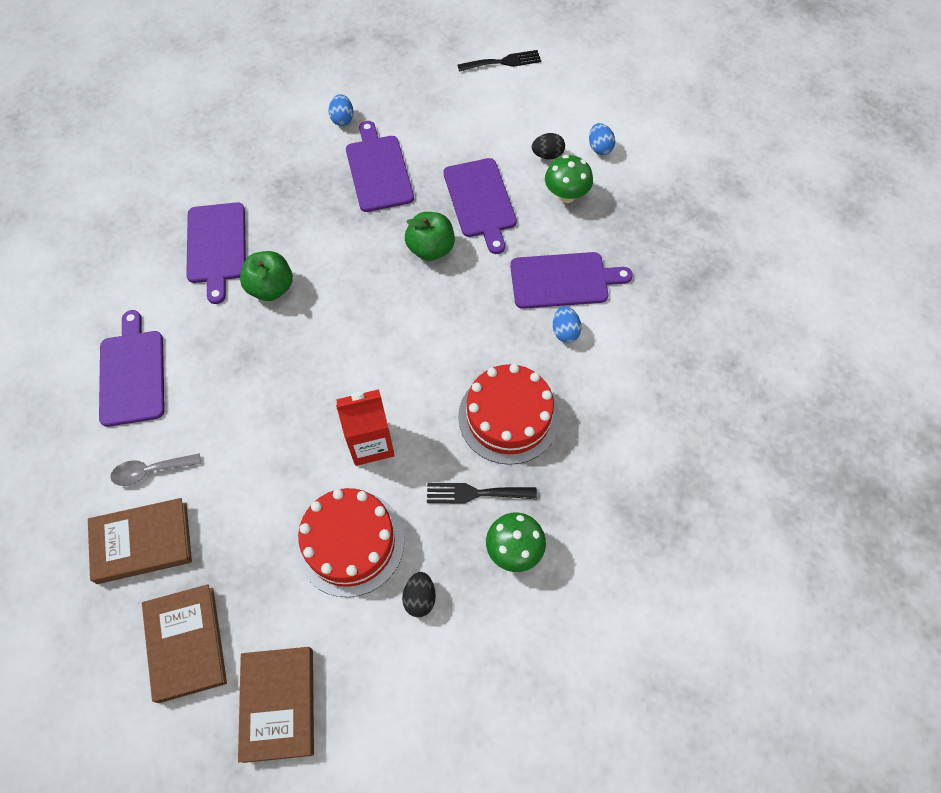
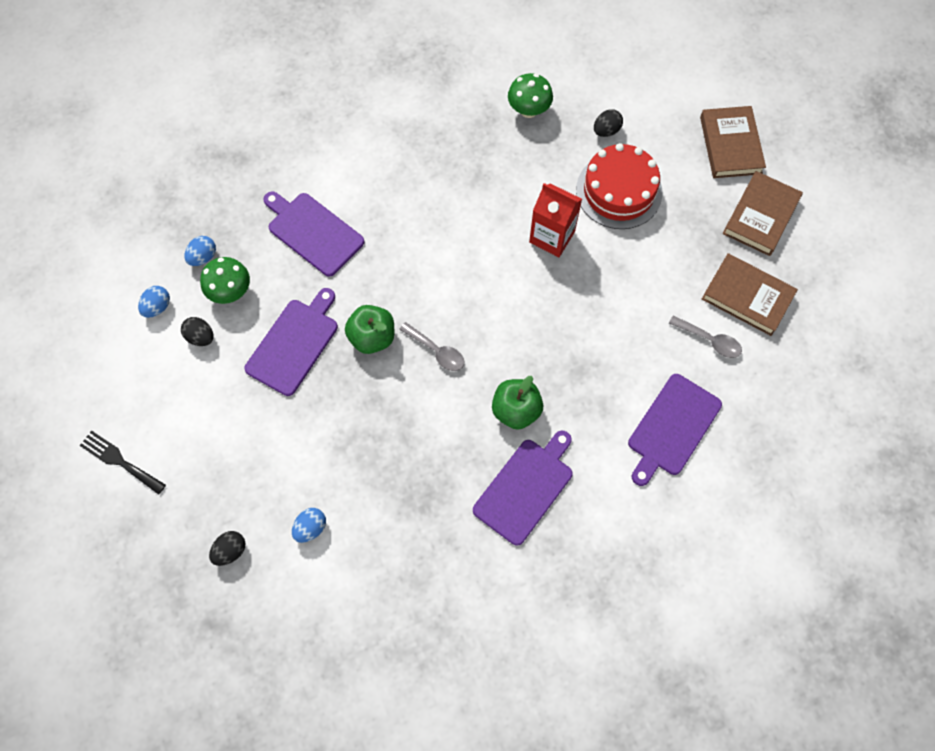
camera: 135 degrees left, 5 degrees up
(278, 704) = (730, 145): brown book -> brown book turned 45 degrees counterclockwise
(373, 278) = (437, 351): none -> grey spoon
(378, 170) = (337, 444): purple cutting board -> none
(379, 74) = (230, 551): none -> black egg
(475, 493) = (518, 155): black fork -> none
(508, 417) = (451, 179): red cake -> none
(565, 331) = (354, 198): blue egg -> blue egg (203, 257)

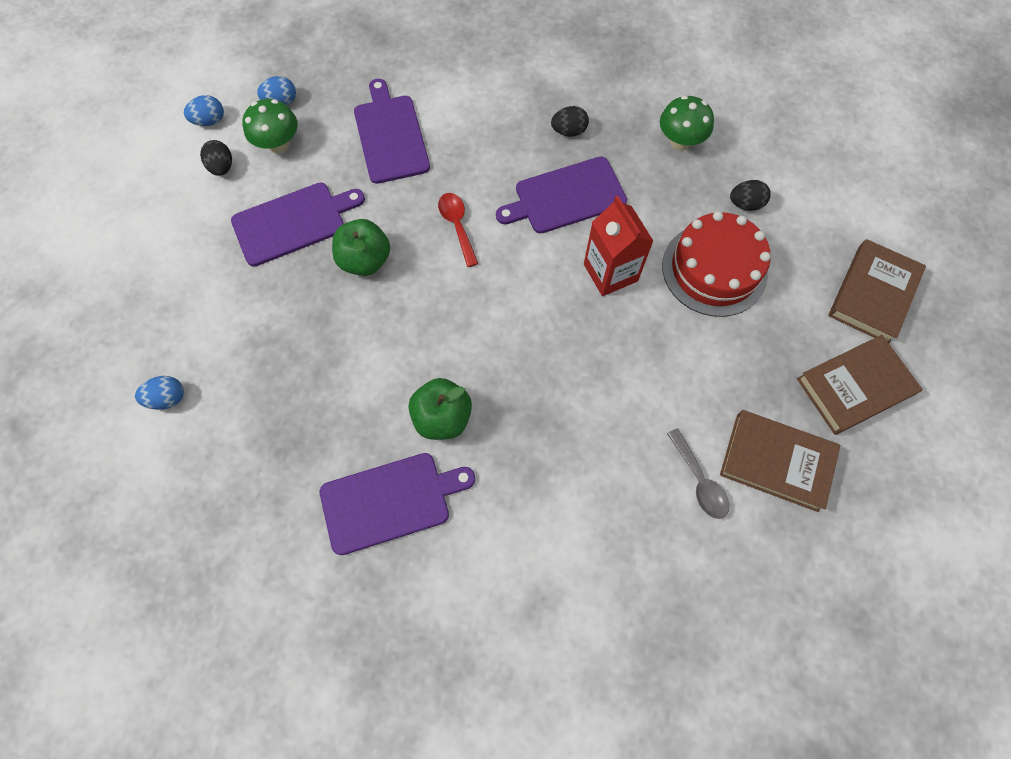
camera: 35 degrees right, 0 degrees up
(119, 461) = (70, 230): black fork -> none
(230, 551) = (86, 370): black egg -> black egg (569, 131)
(419, 270) = (457, 226): none -> red spoon
(437, 351) = (413, 311): grey spoon -> none
(672, 428) = (588, 545): purple cutting board -> purple cutting board (566, 197)
(747, 297) = (776, 462): brown book -> brown book turned 45 degrees counterclockwise

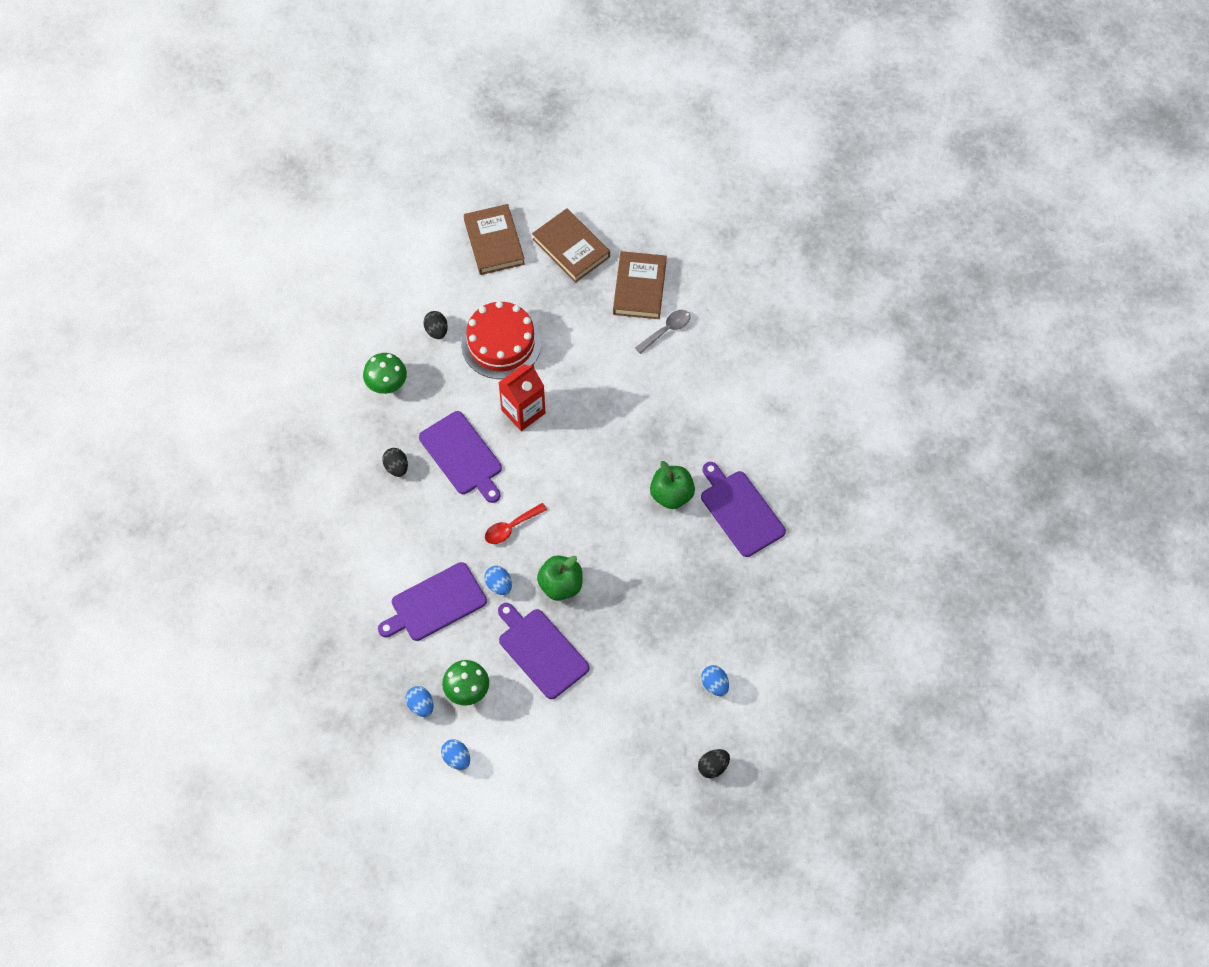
camera: 105 degrees left, 5 degrees down
(222, 167) = (502, 728): black egg -> black egg (713, 767)
(389, 199) = (499, 585): none -> blue egg
(873, 294) = (494, 242): brown book -> brown book turned 60 degrees clockwise

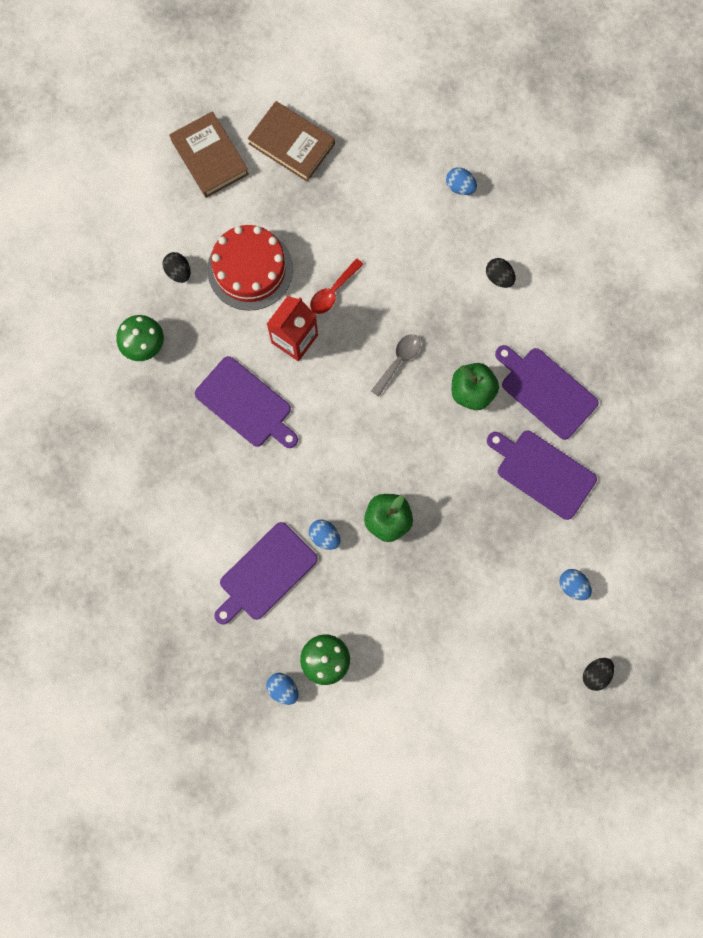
camera: 15 degrees left, 15 degrees up
(396, 467) = (181, 435): black egg -> black egg (499, 277)
(456, 758) = (336, 735): blue egg -> blue egg (460, 187)
(511, 527) = (319, 470): red spoon -> red spoon (333, 292)
(541, 651) = (388, 596): purple cutting board -> purple cutting board (542, 472)
(639, 288) = (375, 171): brown book -> none
(667, 330) = (416, 211): grey spoon -> grey spoon (398, 361)

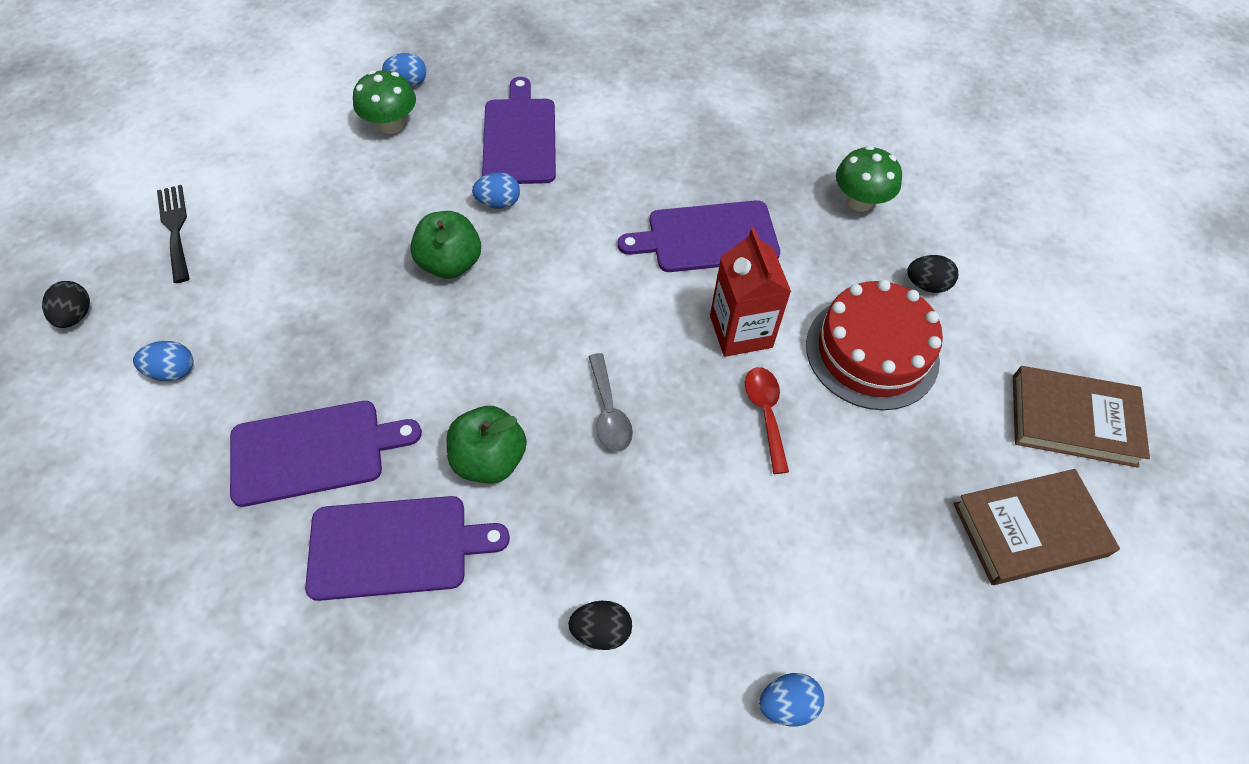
camera: 130 degrees right, 20 degrees down
(505, 692) = (175, 229): none -> black fork

